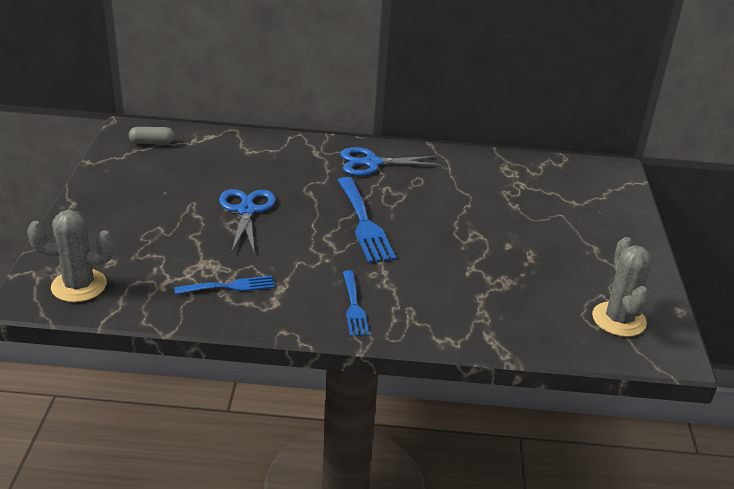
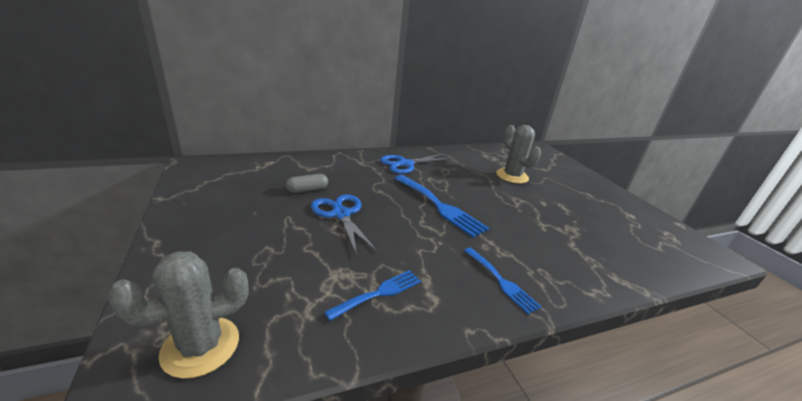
camera: 25 degrees left, 5 degrees down
(152, 143) = (220, 173): grey capsule -> grey capsule (307, 190)
(618, 319) = (663, 239): grey cactus -> grey cactus (512, 176)

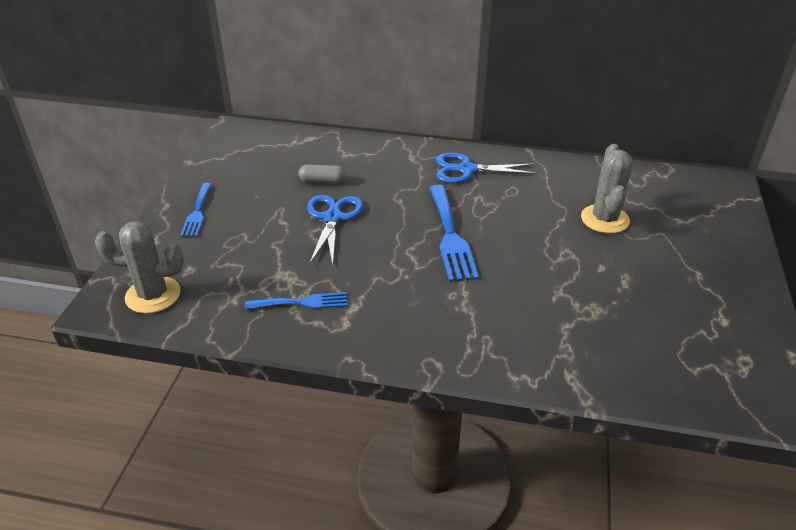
camera: 35 degrees right, 10 degrees up
(501, 281) = (427, 332): blue fork -> blue fork (197, 212)

